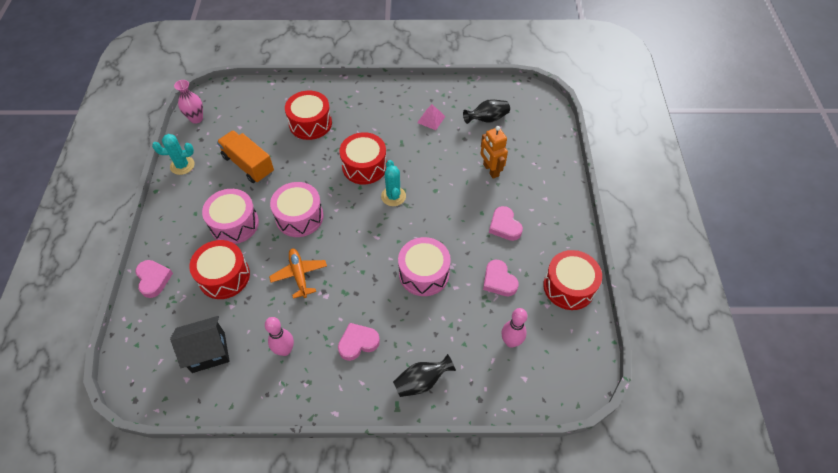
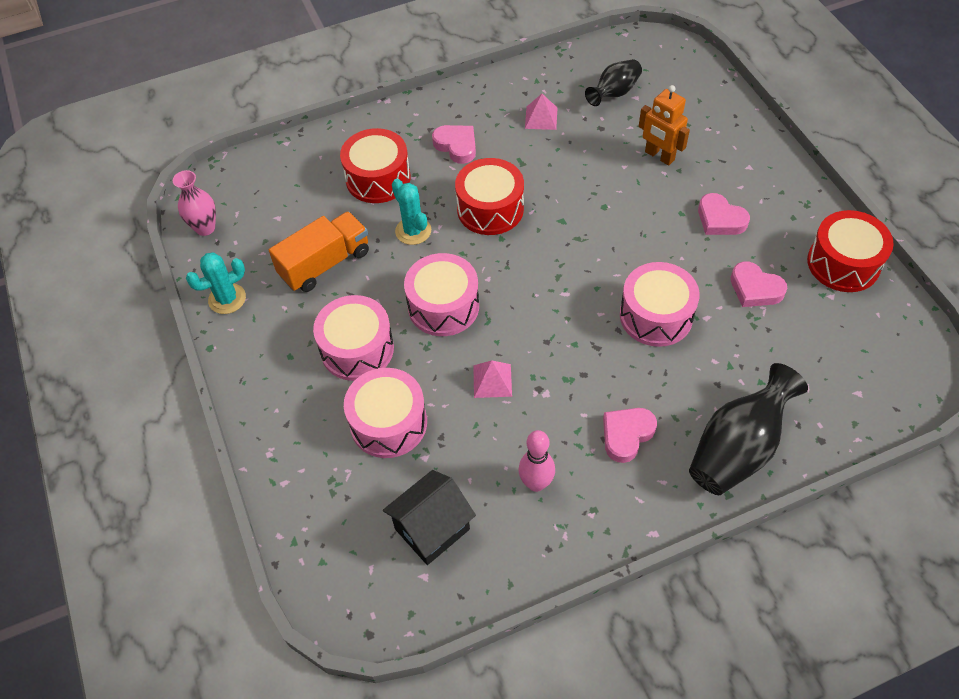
camera: 20 degrees left, 0 degrees up
(153, 279) = (288, 466): pink heart -> pink heart (456, 146)
(224, 276) = (388, 423): red drum -> pink drum
(248, 165) = (325, 264): orange truck -> orange truck turned 120 degrees clockwise
(299, 275) = (492, 380): orange plane -> pink pyramid
(393, 196) = (554, 233): turquoise cactus -> turquoise cactus (413, 231)
(421, 381) = (737, 449): black vase -> black vase, size x1.64
(511, 342) = (815, 356): pink bowling pin -> none

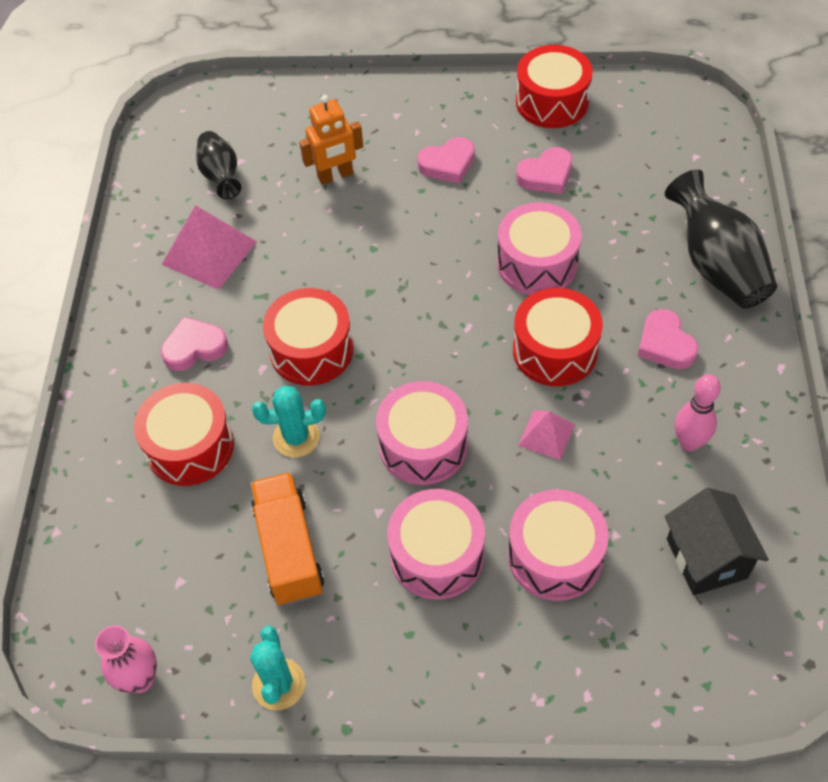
camera: 65 degrees left, 0 degrees up
(541, 118) = (209, 253): pink pyramid -> pink pyramid, size x1.74
(575, 358) = (555, 350): none -> red drum

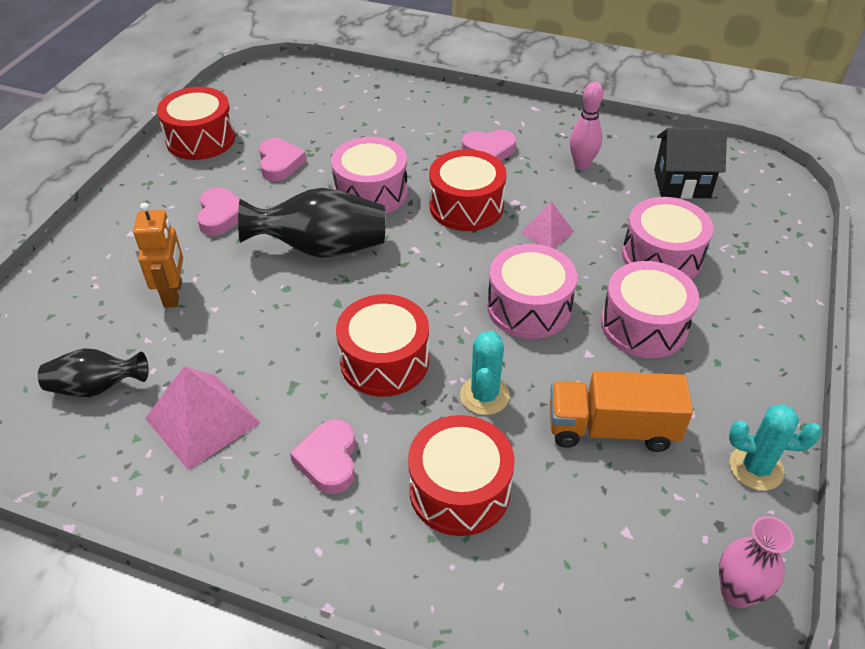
camera: 75 degrees left, 10 degrees down
(716, 266) = (430, 108): black vase -> black vase (322, 248)

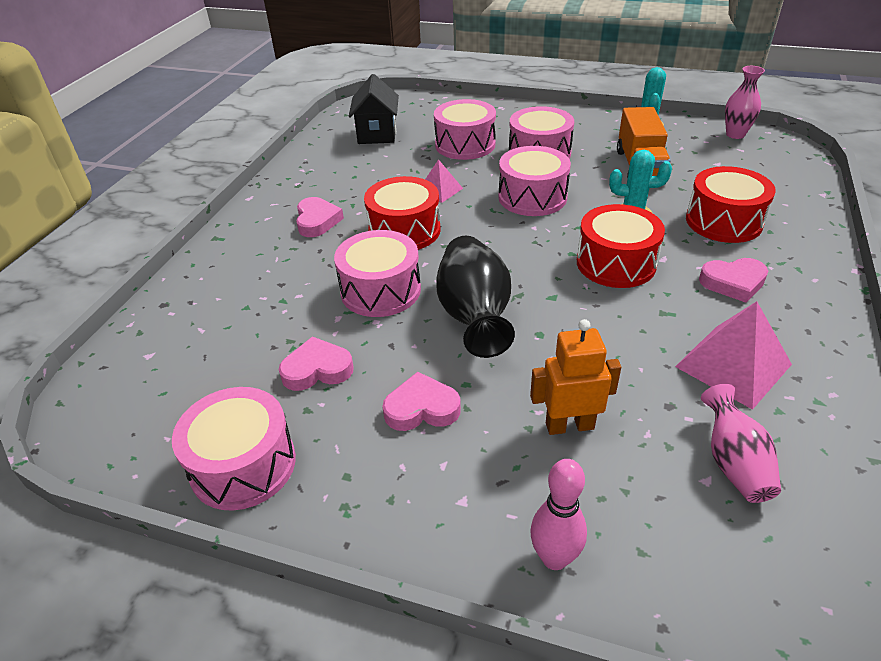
camera: 90 degrees left, 5 degrees down
(96, 387) = (733, 463): black vase -> pink vase
(201, 139) = (243, 465): red drum -> pink drum
(582, 164) = (346, 174): pink bowling pin -> pink bowling pin (554, 558)

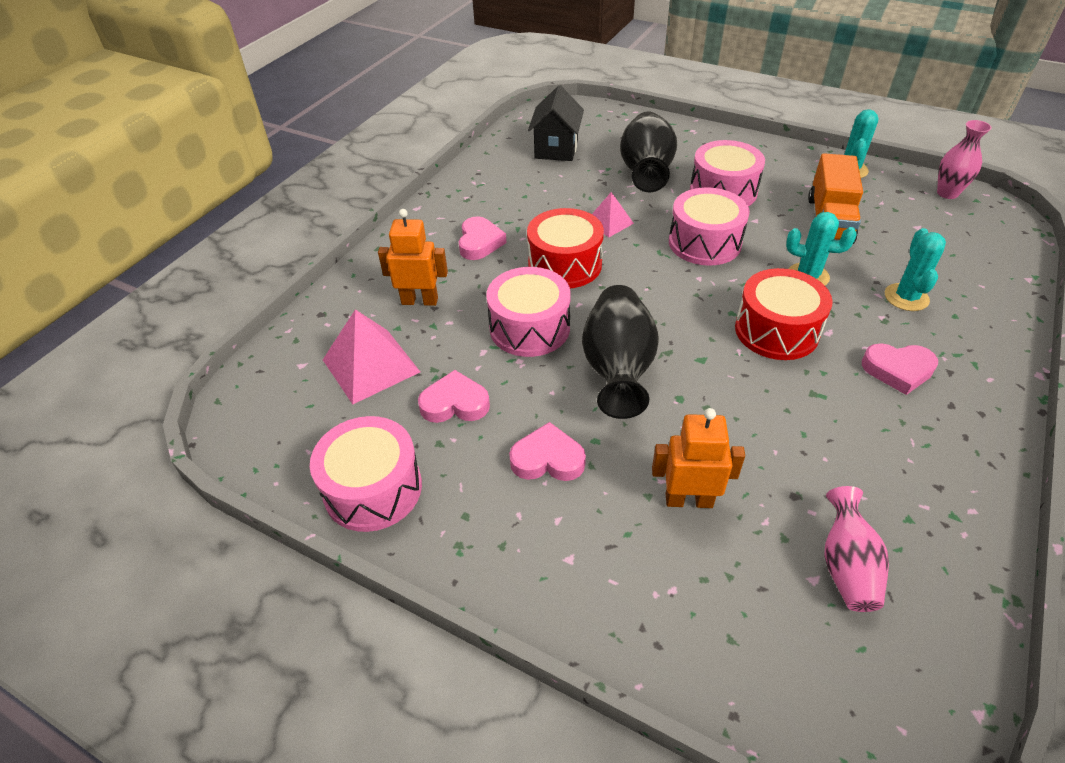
camera: 10 degrees right, 5 degrees up
(265, 280) = (420, 301): none -> orange robot
(465, 145) = (646, 172): pink drum -> black vase
(554, 558) = (645, 630): pink bowling pin -> none
(723, 221) = (906, 297): red drum -> turquoise cactus
(733, 365) = (873, 462): pink pyramid -> pink pyramid (371, 365)

